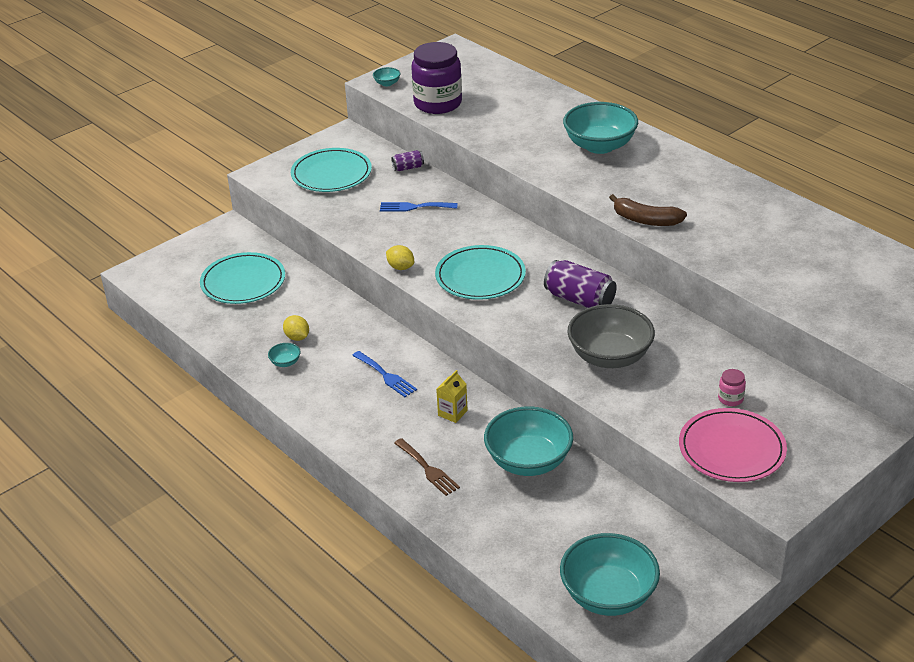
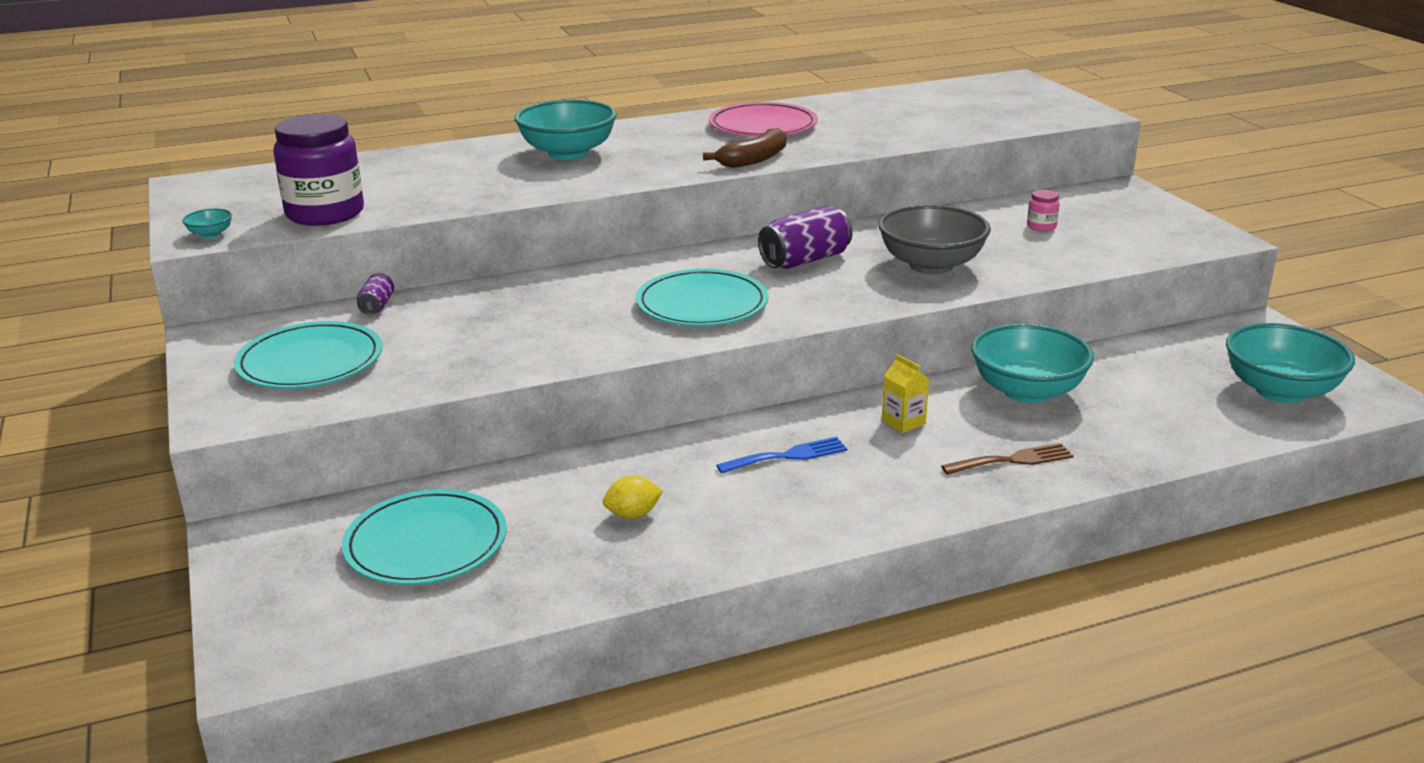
camera: 70 degrees left, 10 degrees down
(285, 362) = (690, 536): turquoise bowl -> none
(400, 267) = (627, 350): yellow lemon -> none
(414, 207) = (485, 317): blue fork -> none
(732, 449) = (1126, 241): pink plate -> pink plate (763, 126)

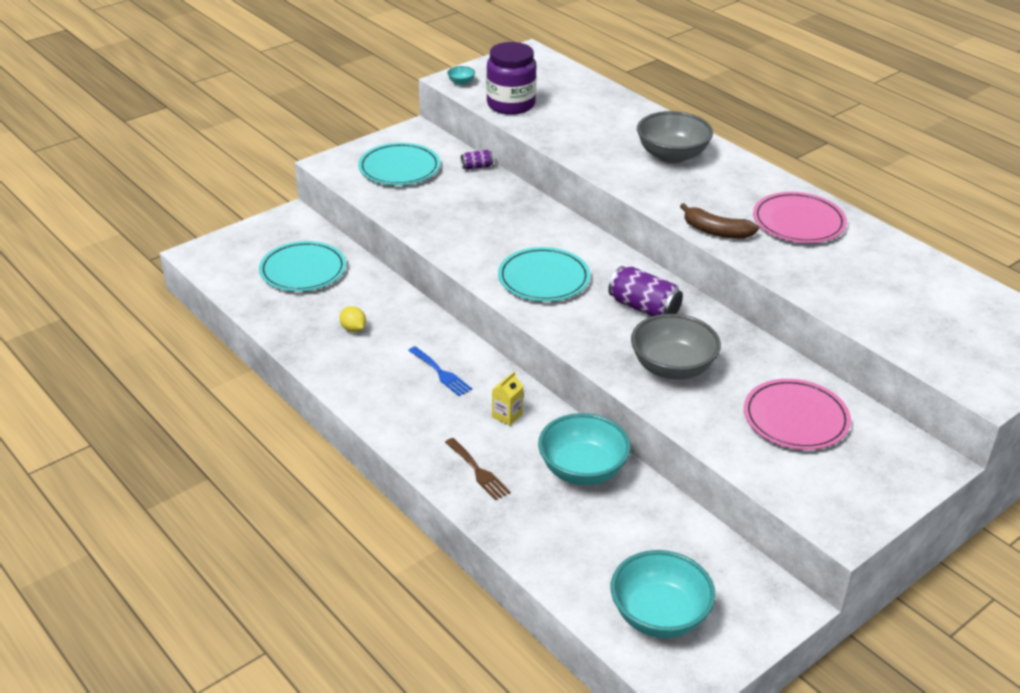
camera: 70 degrees right, 10 degrees up
(568, 153) = (672, 155): turquoise bowl -> grey bowl
(1041, 226) = (795, 418): pink jar -> pink plate

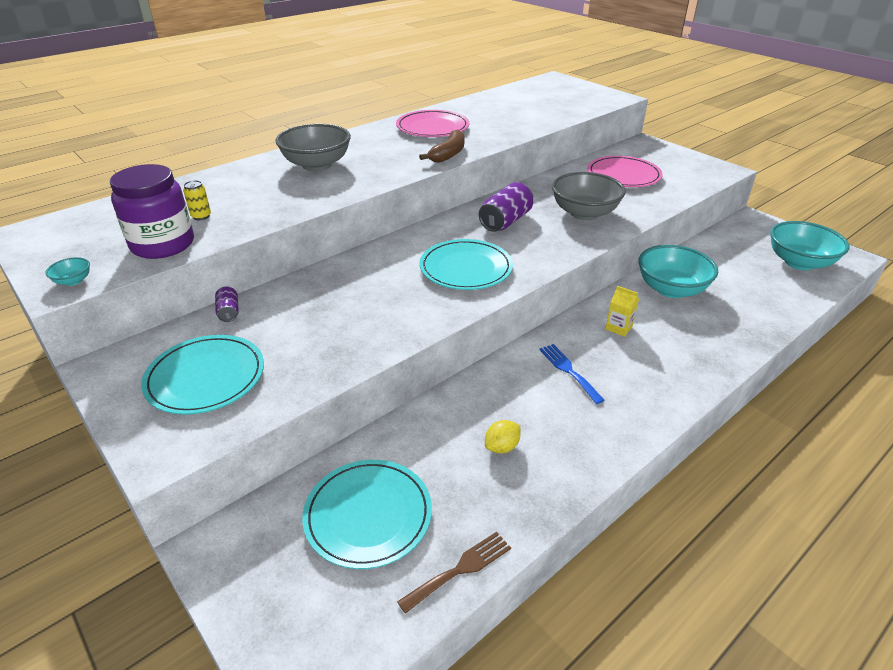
camera: 90 degrees left, 0 degrees up
(441, 373) = (568, 370): blue fork -> blue fork turned 75 degrees counterclockwise
(478, 471) = (701, 343): brown fork -> brown fork (460, 569)
(558, 113) = (201, 216): none -> yellow can

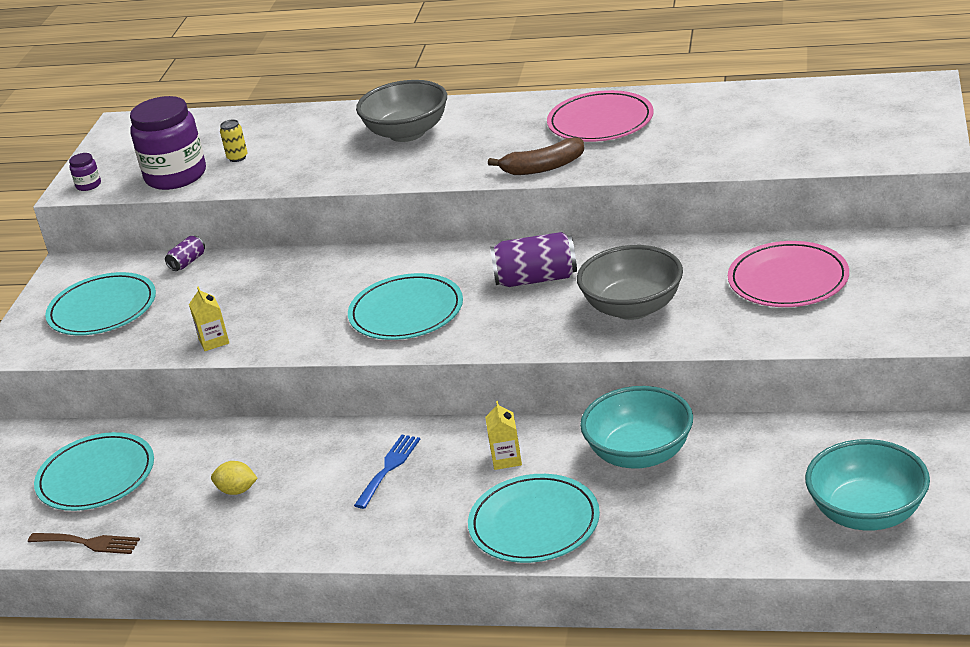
camera: 55 degrees right, 5 degrees down
(73, 281) = (88, 185): turquoise bowl -> purple jar
(360, 348) = (214, 341): none -> yellow carton
(699, 349) = (534, 523): none -> turquoise plate

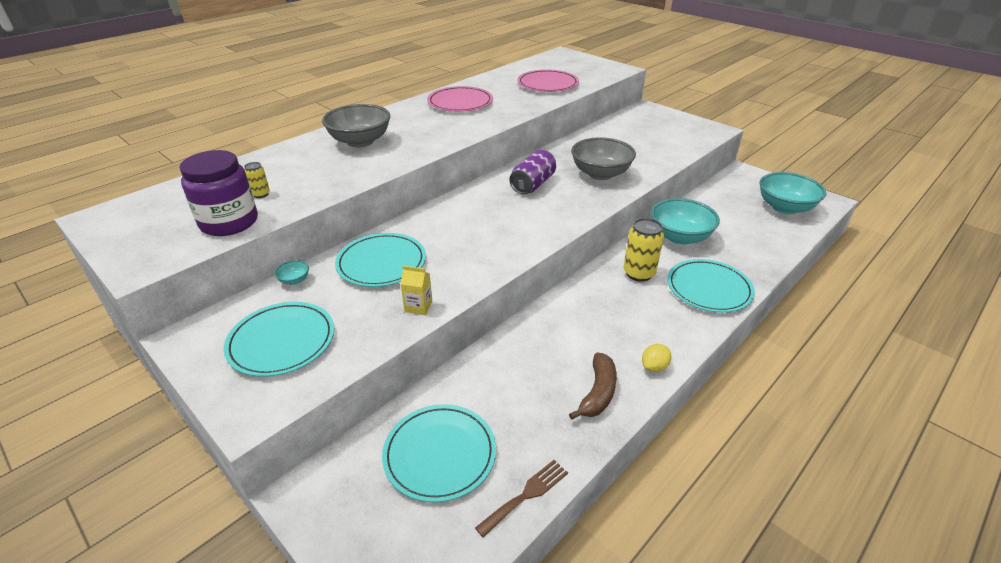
camera: 60 degrees left, 5 degrees up
(88, 185) = (150, 261): purple jar -> none
(187, 262) = (294, 280): purple can -> turquoise bowl
(237, 490) = (550, 385): yellow lemon -> yellow lemon (654, 367)
(389, 468) = (600, 314): blue fork -> none
(406, 312) = (503, 229): turquoise plate -> turquoise plate (381, 263)
(506, 459) = (639, 273): yellow carton -> yellow can
(543, 167) = (478, 127): brown banana -> brown banana (598, 393)
(788, 280) = (630, 138): pink plate -> pink plate (547, 84)

